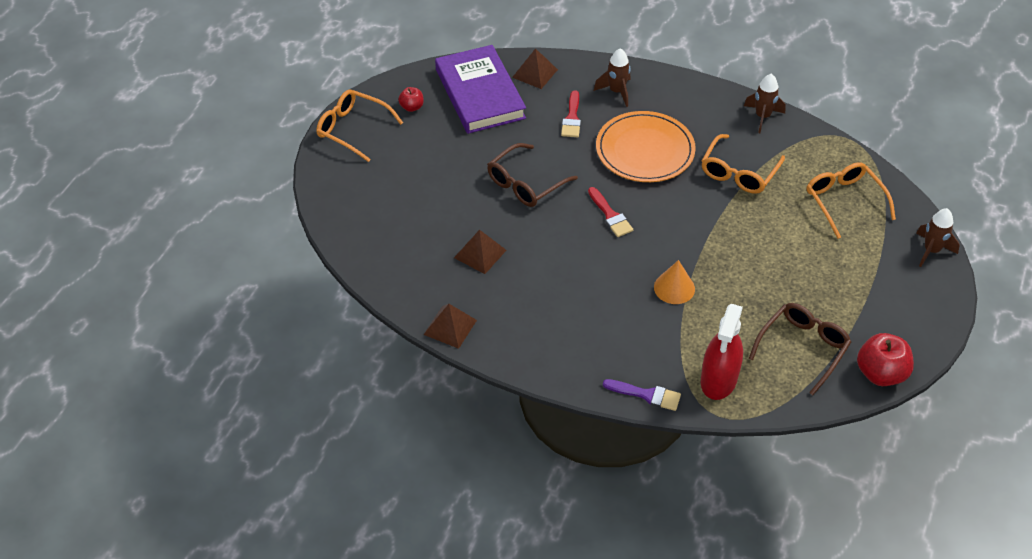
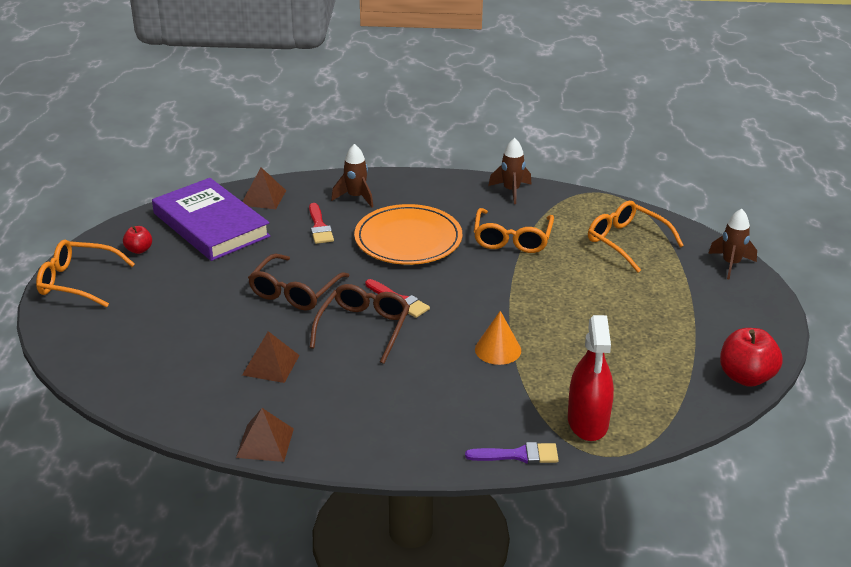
camera: 20 degrees left, 15 degrees down
(803, 348) = (657, 373): brown glasses -> brown glasses (364, 328)

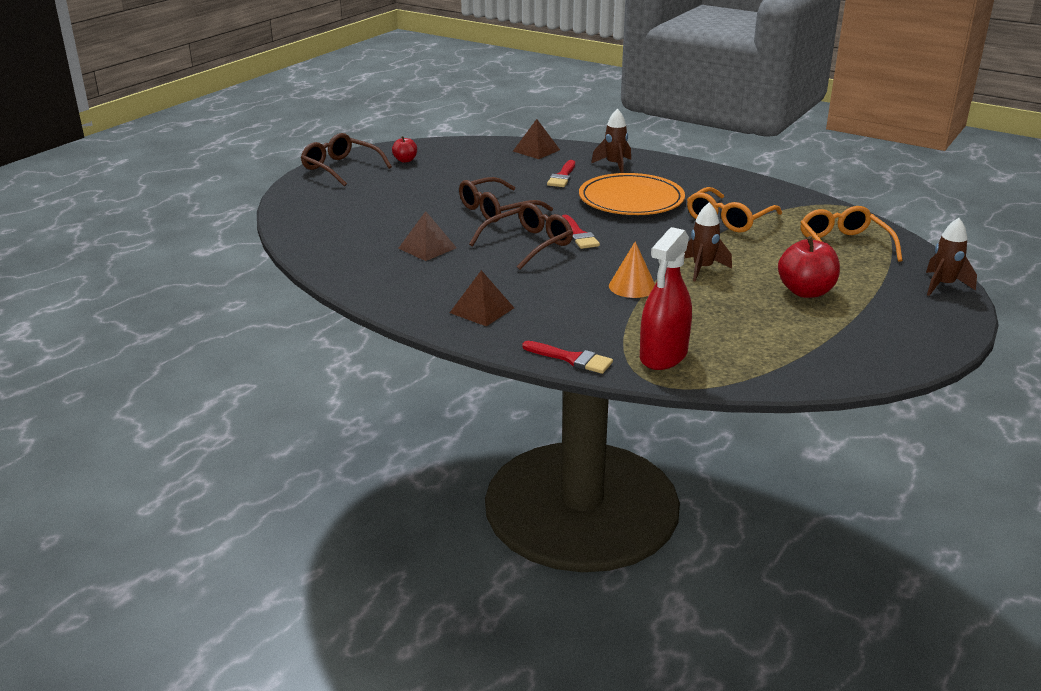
camera: 30 degrees right, 5 degrees down
(77, 282) = (340, 168): orange glasses -> brown glasses
(211, 225) = (476, 157): purple book -> none
(265, 442) = (369, 292): brown pyramid -> brown pyramid (482, 310)
(511, 191) = (764, 189): brown rocket -> brown rocket (702, 269)
(518, 455) = (572, 359): purple brush -> red brush
(746, 377) = (868, 369): red apple -> red apple (806, 292)

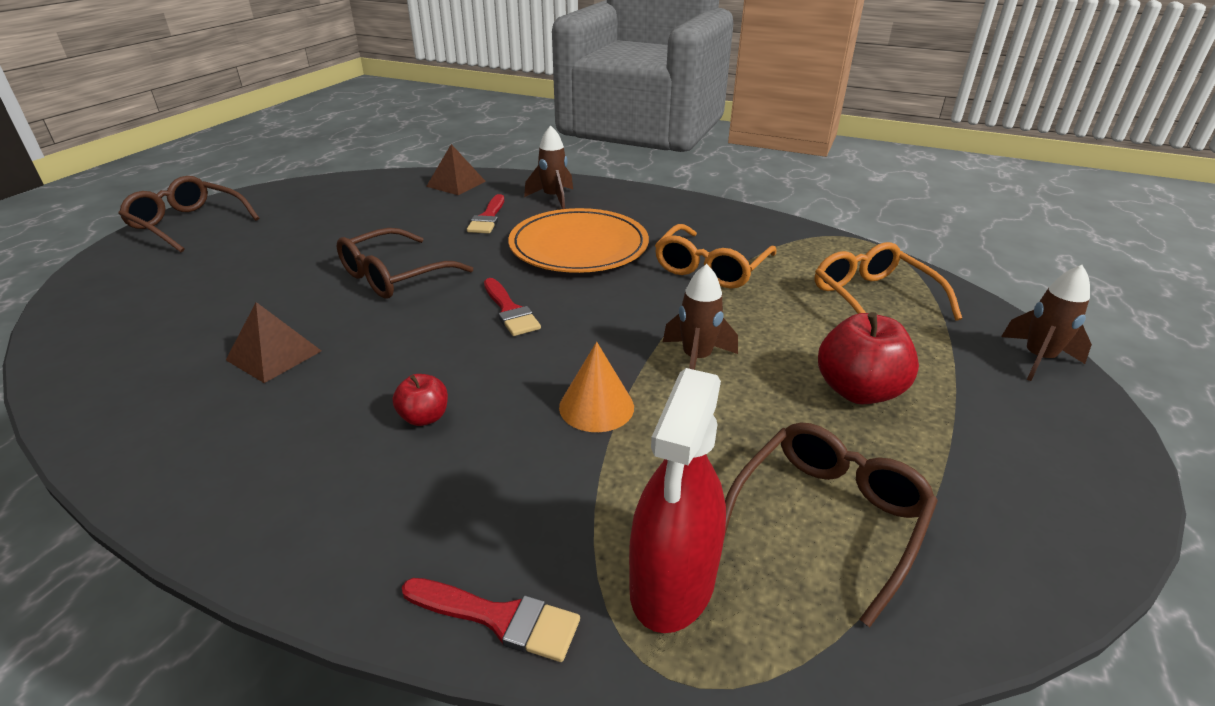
camera: 10 degrees left, 5 degrees up
(405, 160) = (282, 207): red apple -> red apple (424, 417)
(482, 310) = (339, 493): brown pyramid -> none
(529, 244) = (435, 334): brown glasses -> brown glasses (828, 517)

